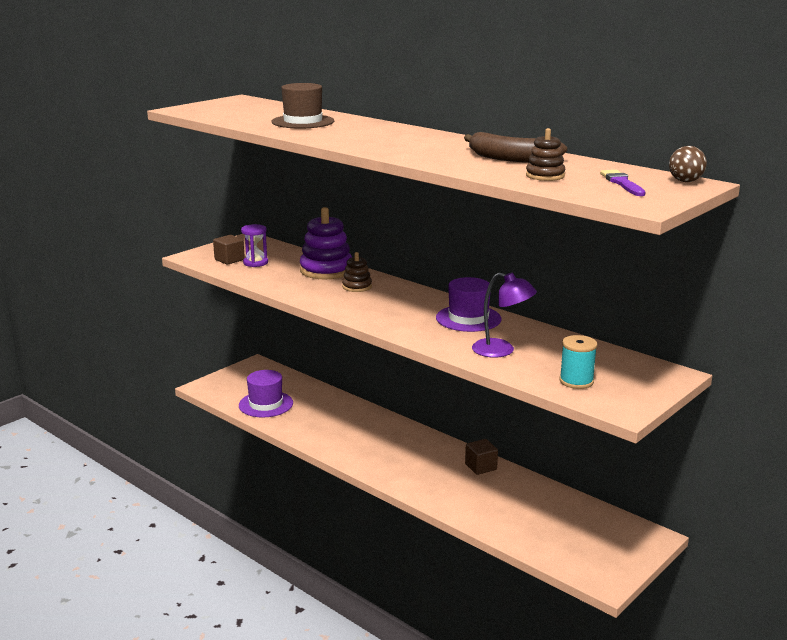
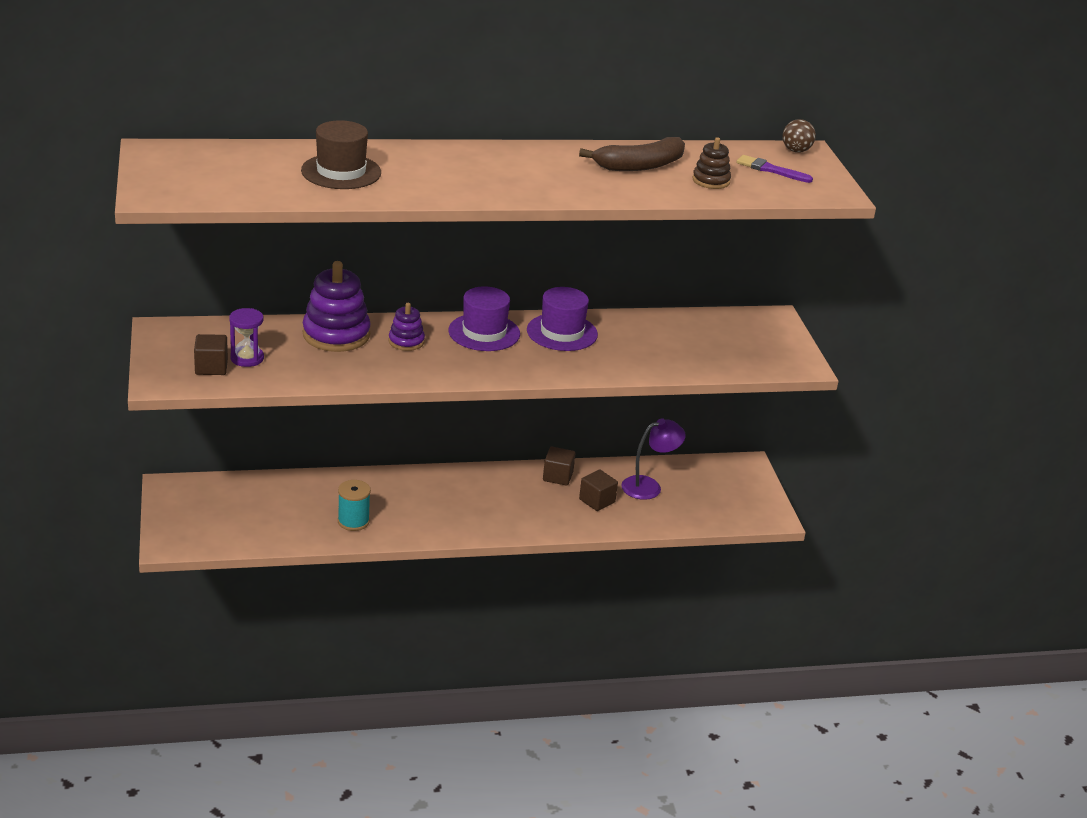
camera: 55 degrees left, 10 degrees up
(266, 404) = (273, 525): purple hat -> purple hat (484, 332)
(357, 287) = (406, 341): brown stacking toy -> purple stacking toy
(480, 494) = (597, 501): none -> brown cube
(501, 351) = (645, 353): purple lamp -> purple lamp (649, 486)
(576, 381) = (738, 356): turquoise spool -> turquoise spool (353, 521)

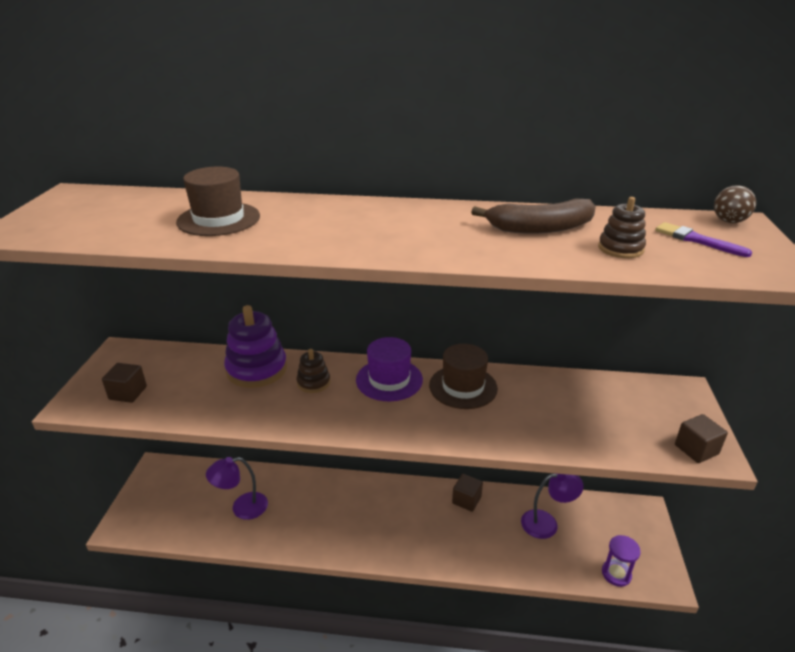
camera: 20 degrees right, 0 degrees up
(247, 358) = (165, 386): purple hourglass -> purple hourglass (616, 574)
(304, 511) = (242, 508): none -> purple lamp
(353, 521) = (276, 525): turquoise spool -> none
(406, 341) = (313, 382): purple stacking toy -> brown stacking toy
(562, 332) = (463, 387): purple hat -> brown hat
(597, 501) = (494, 533): brown cube -> brown cube (696, 449)

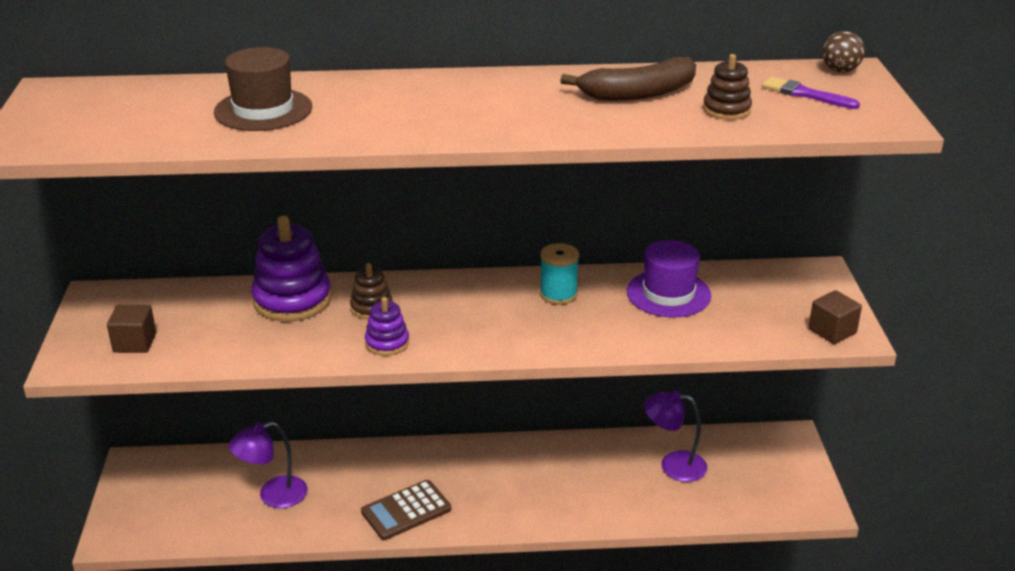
camera: 10 degrees left, 0 degrees up
(315, 415) = (387, 343): none -> purple stacking toy
(334, 535) = (406, 510): none -> brown calculator
(389, 380) = (466, 295): purple hat -> purple hat (668, 294)
(463, 387) = (558, 294): brown hat -> turquoise spool
(466, 500) = (568, 452): brown cube -> none
(547, 523) = (673, 465): purple lamp -> purple lamp turned 150 degrees counterclockwise
(616, 574) = (762, 507): purple hourglass -> none

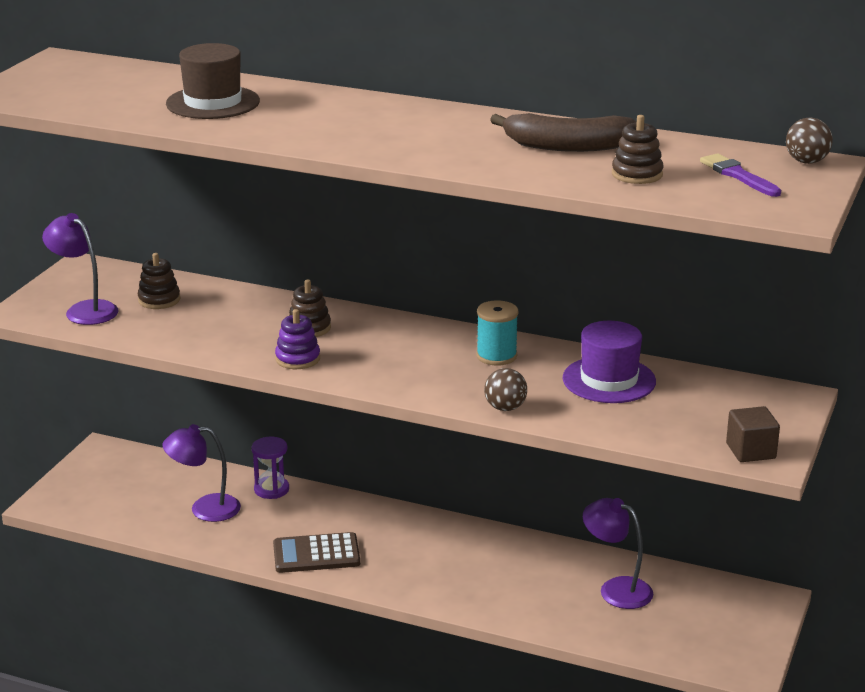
camera: 25 degrees right, 5 degrees down
(135, 343) = (84, 310): brown cube -> purple lamp
(203, 313) = (159, 300): none -> brown stacking toy
(292, 300) = (244, 306): purple stacking toy -> none
(322, 458) = (271, 489): none -> purple hourglass
(609, 344) = (505, 408): none -> brown ball

